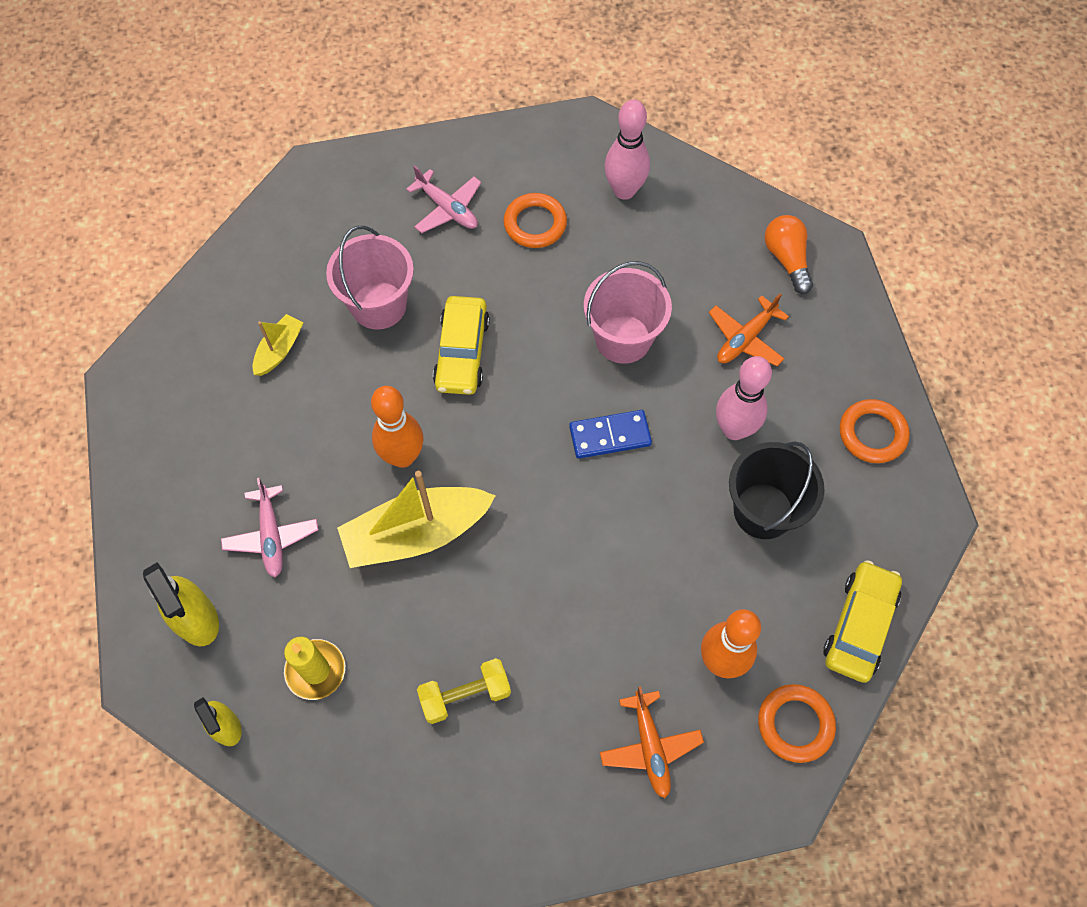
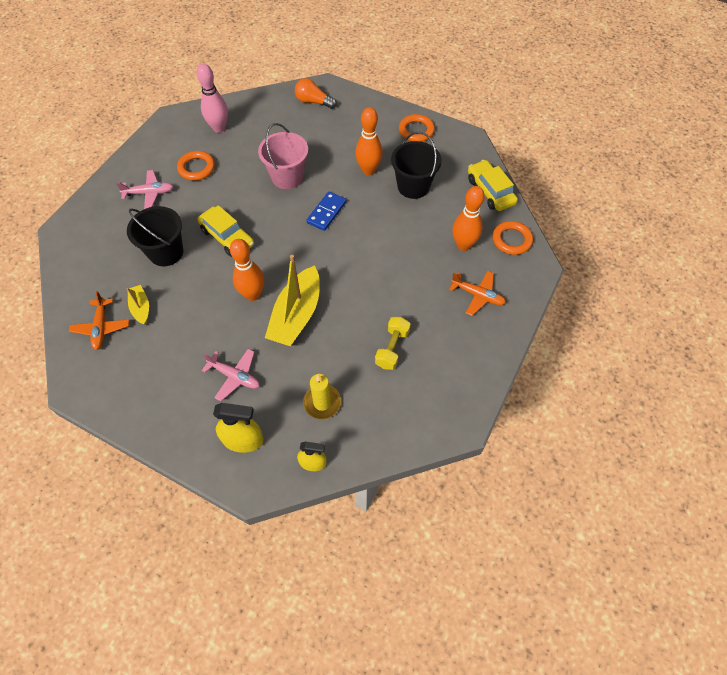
camera: 50 degrees left, 5 degrees down
(379, 305) = (166, 252): pink bucket -> black bucket
(734, 429) = (368, 170): pink bowling pin -> orange bowling pin
(745, 339) = (333, 138): orange plane -> orange plane (101, 327)

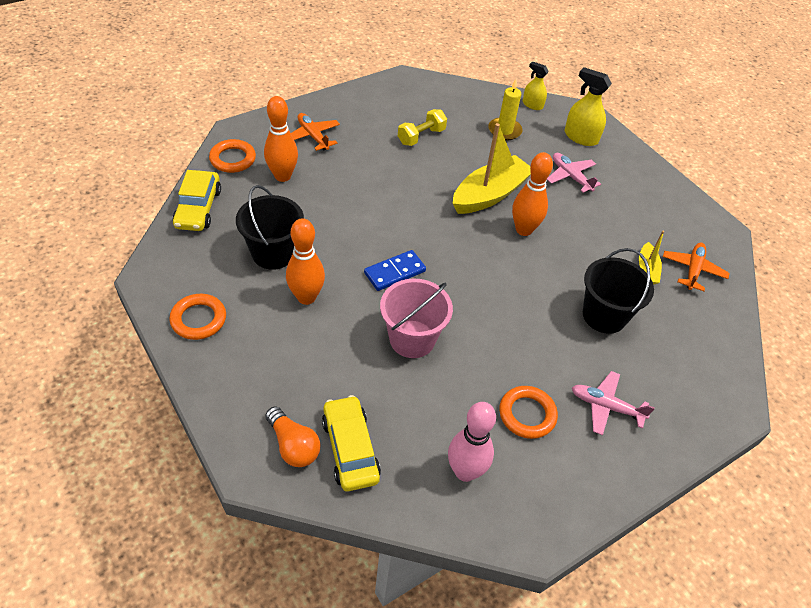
camera: 155 degrees left, 10 degrees down
(227, 237) = (525, 299): yellow car -> yellow car (350, 449)

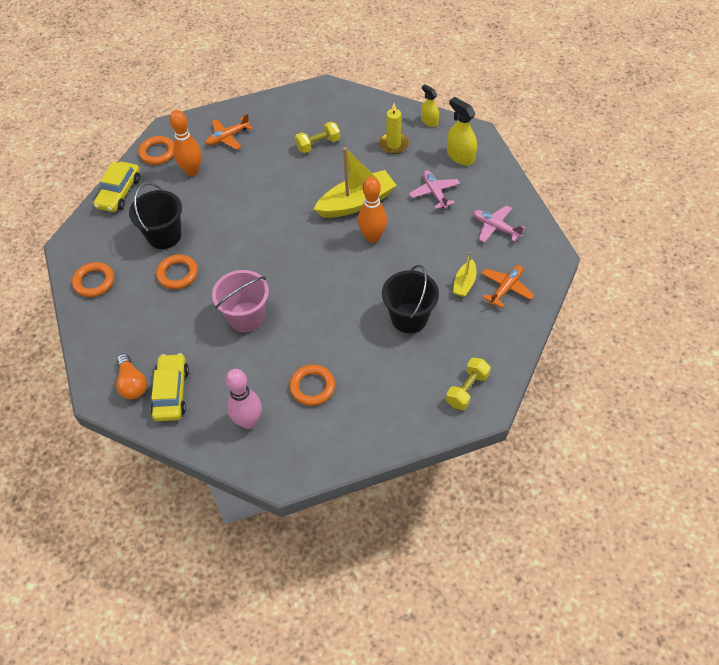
camera: 20 degrees right, 5 degrees up
(306, 297) = (177, 274): orange bowling pin -> orange ring
(313, 136) = (228, 137): orange plane -> orange plane turned 105 degrees counterclockwise
(394, 272) = (252, 261): blue domino -> none
(606, 406) = (377, 390): pink plane -> pink plane (495, 228)
(706, 390) = (467, 389): none -> yellow dumbbell

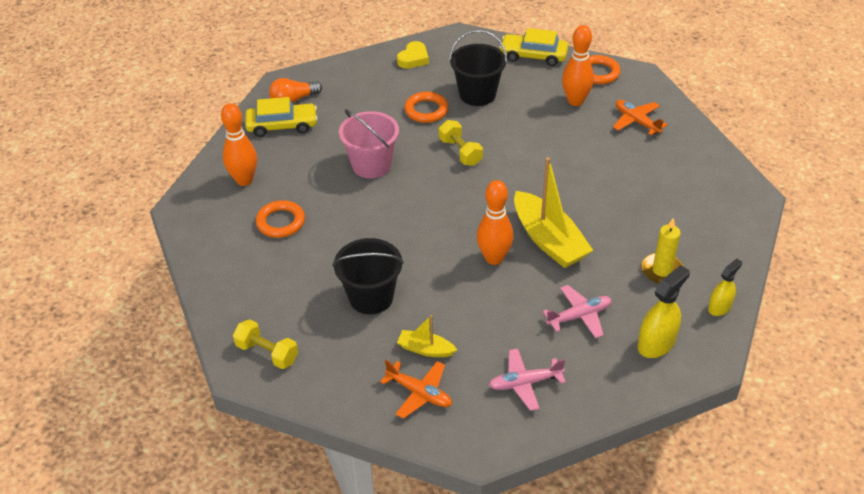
camera: 85 degrees right, 10 degrees down
(94, 282) = (413, 58): orange ring -> yellow heart
(248, 421) = (244, 180): pink bowling pin -> orange bowling pin
(318, 144) = (643, 198): yellow dumbbell -> yellow dumbbell (460, 152)
(495, 228) = (525, 383): pink plane -> pink plane turned 135 degrees counterclockwise

